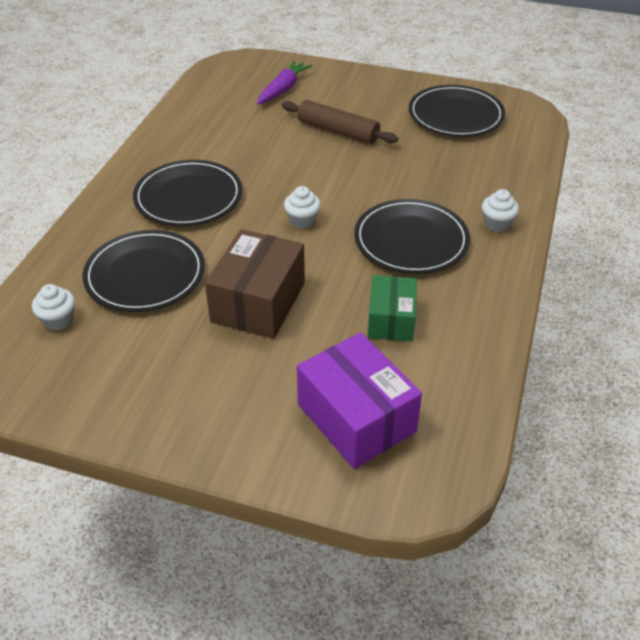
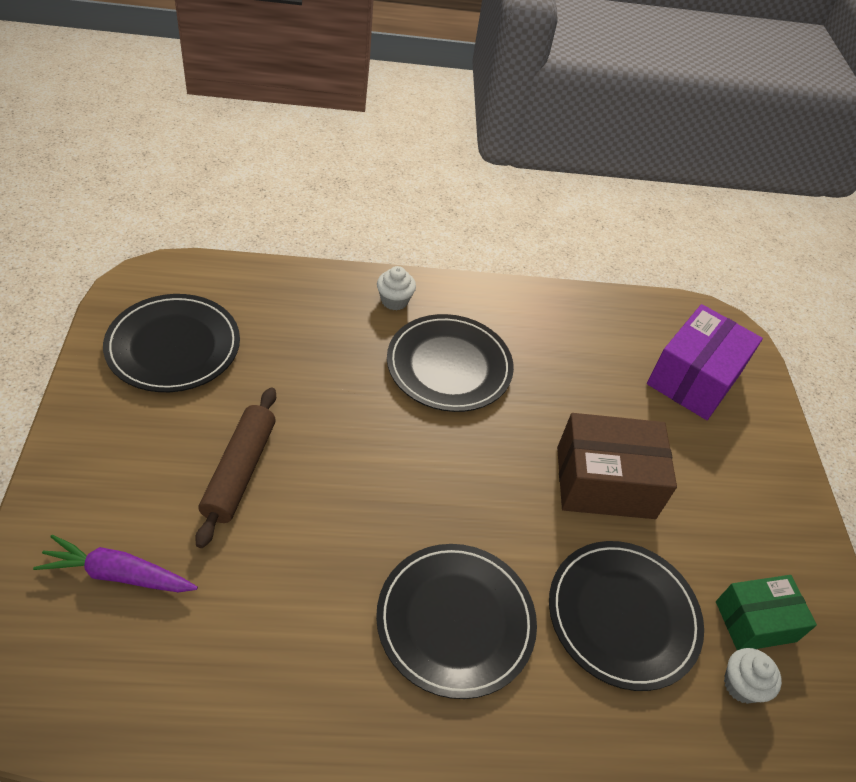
camera: 115 degrees left, 5 degrees up
(302, 221) = (454, 471): white cupcake -> none
(391, 320) = (572, 369): green box -> green box (755, 621)

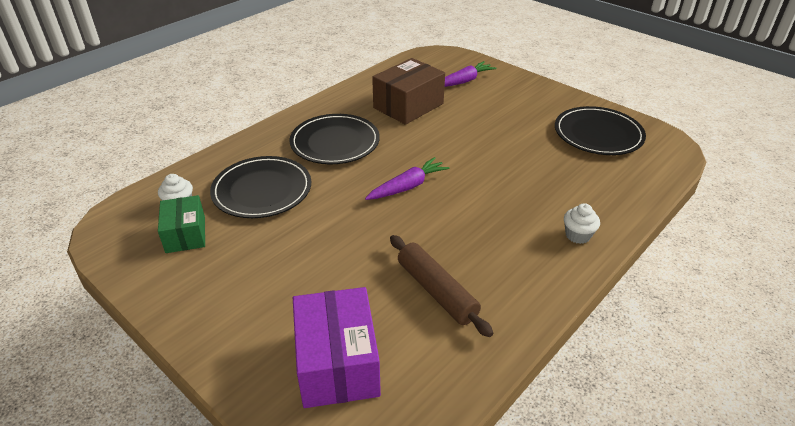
camera: 140 degrees right, 10 degrees down
(240, 471) = (486, 123): brown rolling pin -> brown rolling pin (436, 291)
(449, 366) = (489, 226): black plate -> none
(459, 469) = (408, 186): none -> purple carrot
(605, 482) = (328, 237): brown box -> brown box (408, 106)
(755, 621) = (185, 234): green box -> green box turned 45 degrees counterclockwise

